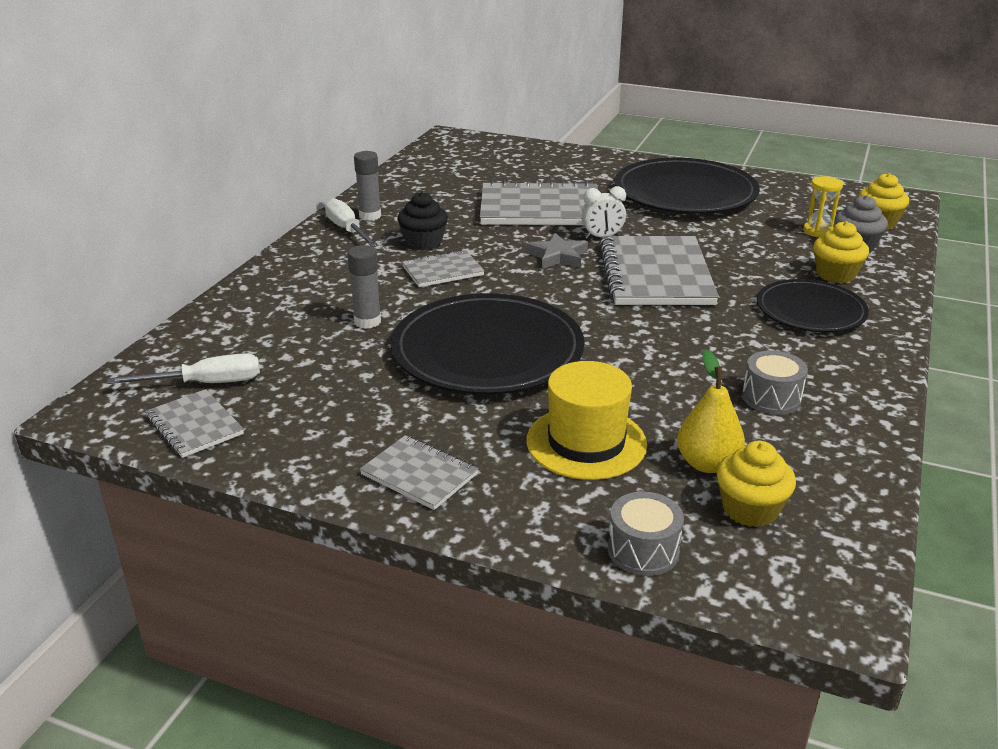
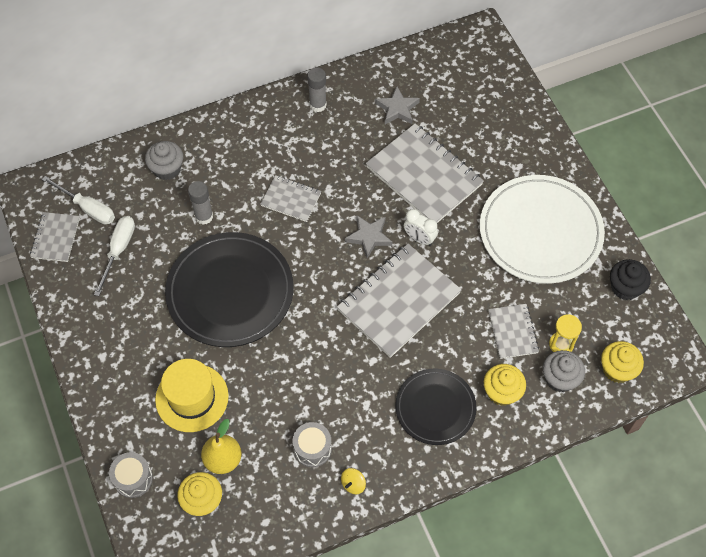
camera: 45 degrees right, 30 degrees up
(267, 314) = (167, 169): none -> grey cupcake
(347, 230) = (289, 112): white screwdriver -> white screwdriver (119, 250)
(419, 474) = (104, 353): grey notebook -> grey notebook (513, 332)
(423, 242) = (314, 160): black cupcake -> black cupcake (625, 287)
(449, 190) = (397, 109): none -> grey star
(685, 193) = (540, 232): black plate -> white plate
(852, 395) = (353, 484): none -> yellow spinning top

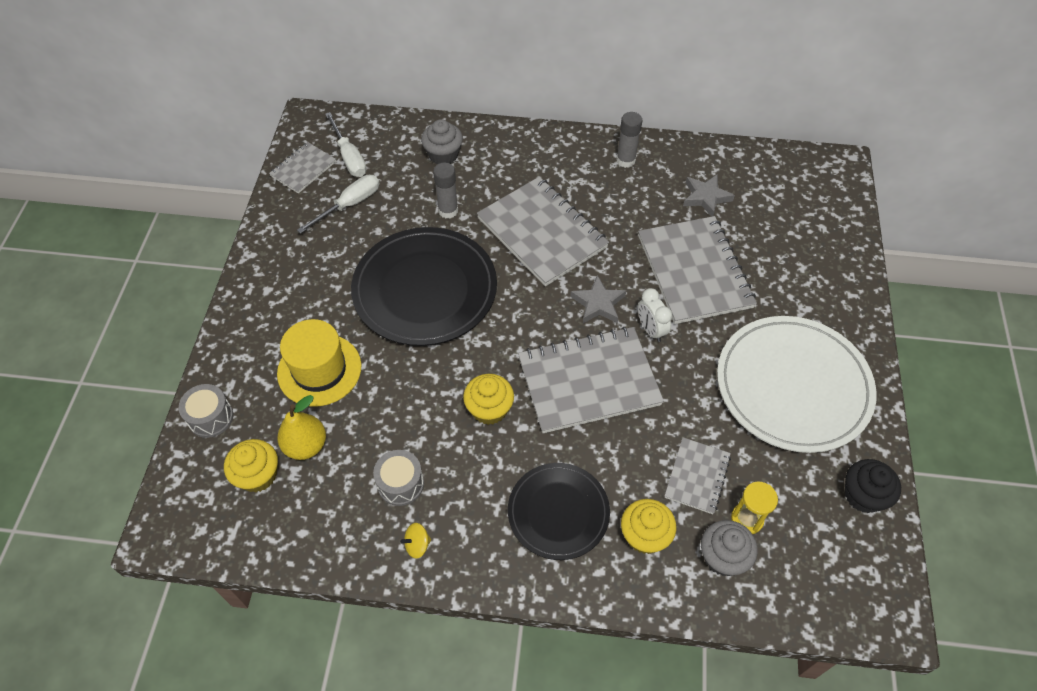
camera: 30 degrees right, 5 degrees down
(291, 199) = (542, 233): grey notebook -> grey notebook, size x1.92
(617, 369) = (800, 584): yellow cupcake -> yellow cupcake (489, 409)

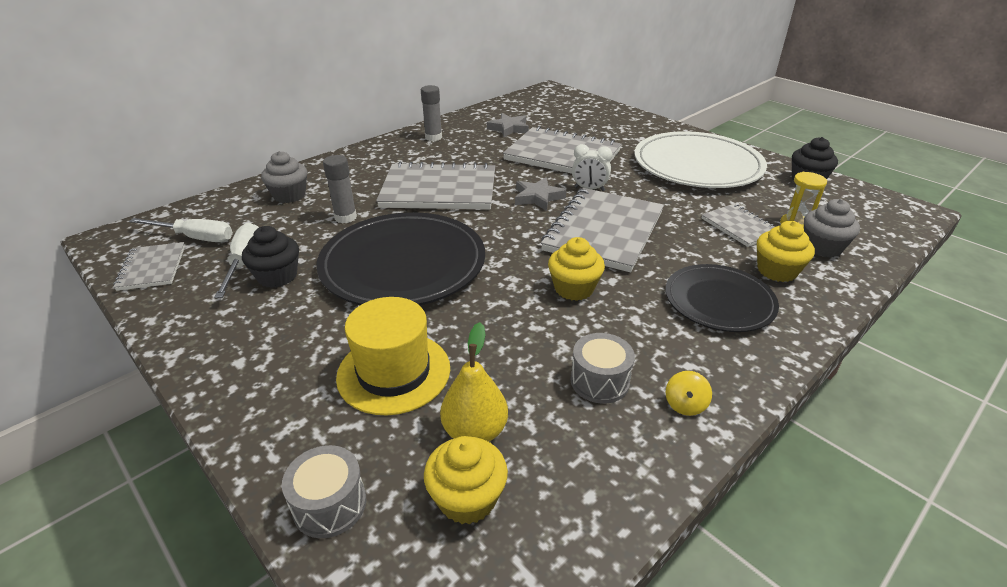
camera: 50 degrees left, 20 degrees down
(351, 236) = (277, 276): none -> black cupcake

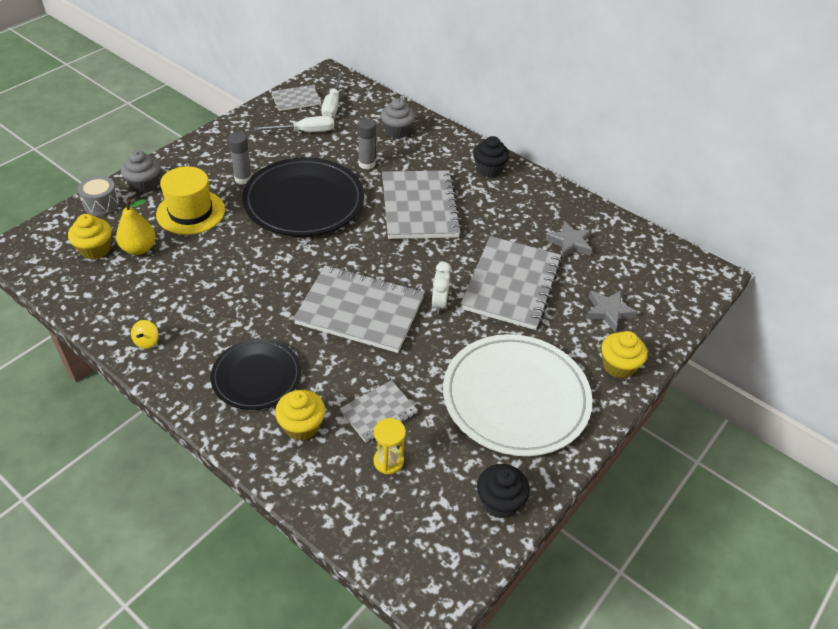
camera: 80 degrees right, 10 degrees up
(277, 276) = (288, 149): black cupcake -> black cupcake (489, 169)
(433, 137) = (529, 192): grey glue stick -> grey glue stick (243, 179)
(538, 197) = (416, 268): grey star -> grey star (608, 312)
(574, 288) = (274, 290): yellow cupcake -> yellow cupcake (618, 366)
(599, 381) = (173, 301): grey drum -> none
(685, 404) = (147, 341): yellow spinning top -> yellow spinning top turned 90 degrees counterclockwise
(822, 247) = (345, 474): grey cupcake -> grey cupcake (144, 185)

